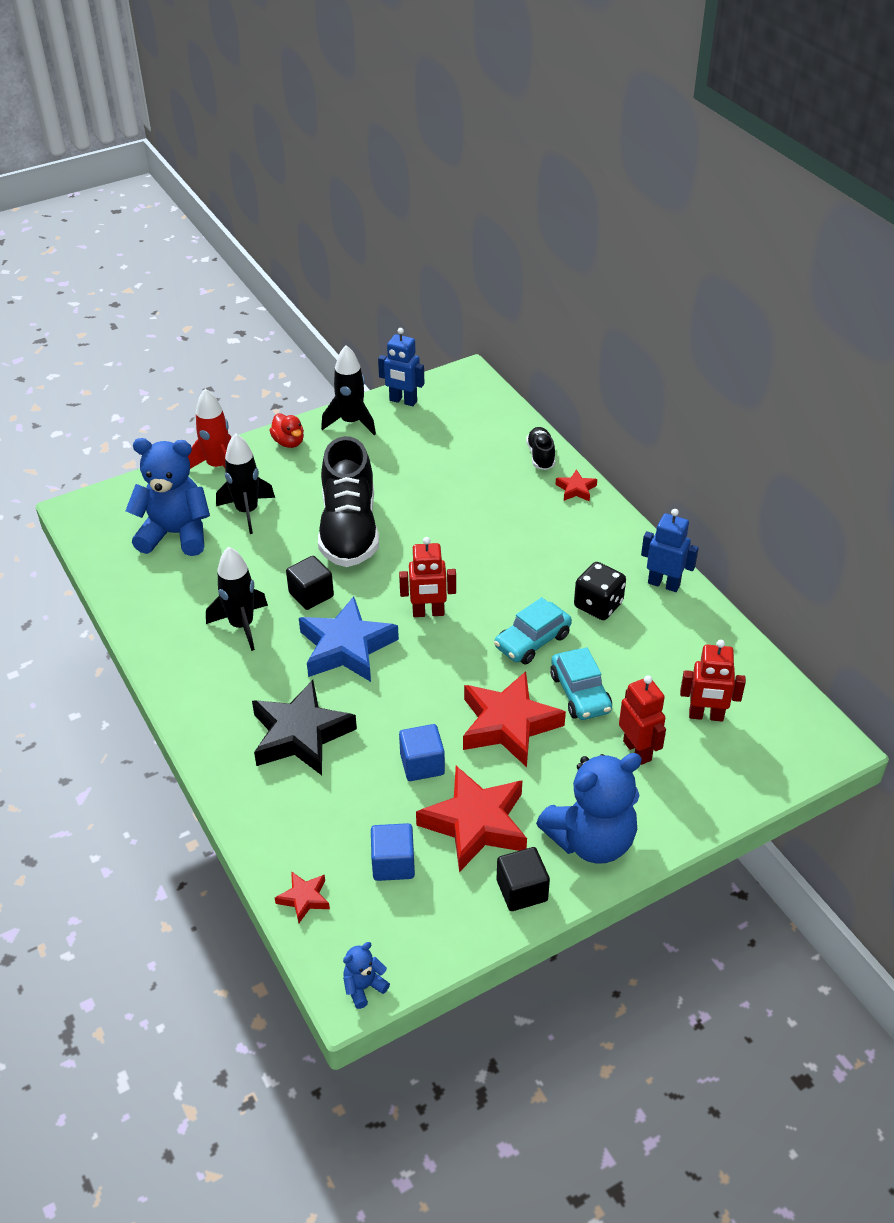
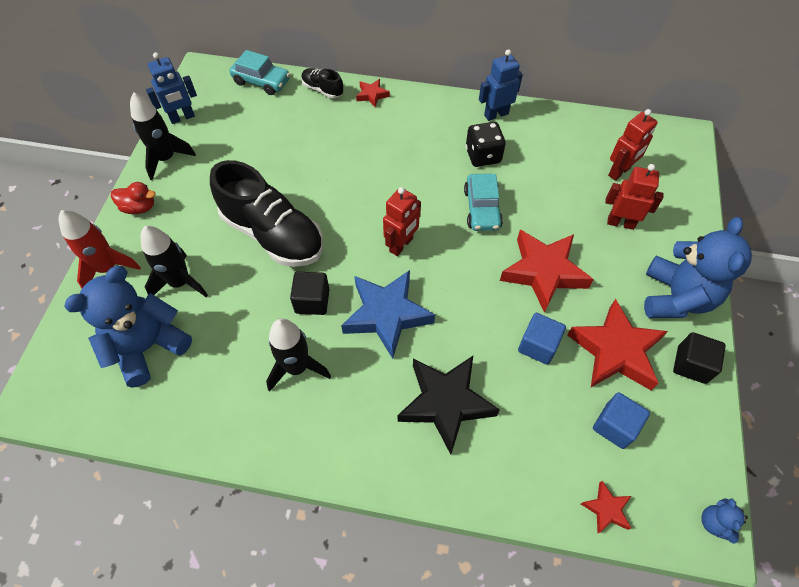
camera: 50 degrees left, 15 degrees up
(580, 693) = (549, 216): turquoise car -> turquoise car (262, 81)

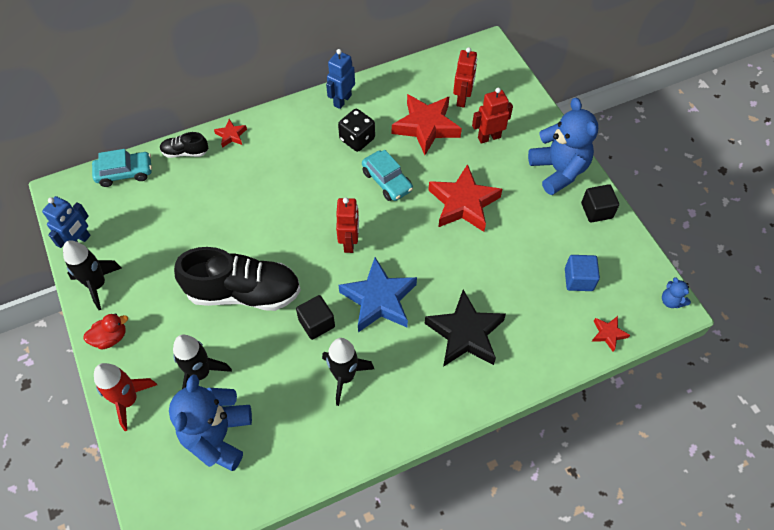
camera: 35 degrees left, 0 degrees up
(538, 345) = (496, 257): blue cube -> none
(615, 351) = (546, 230): red star -> red star (426, 127)

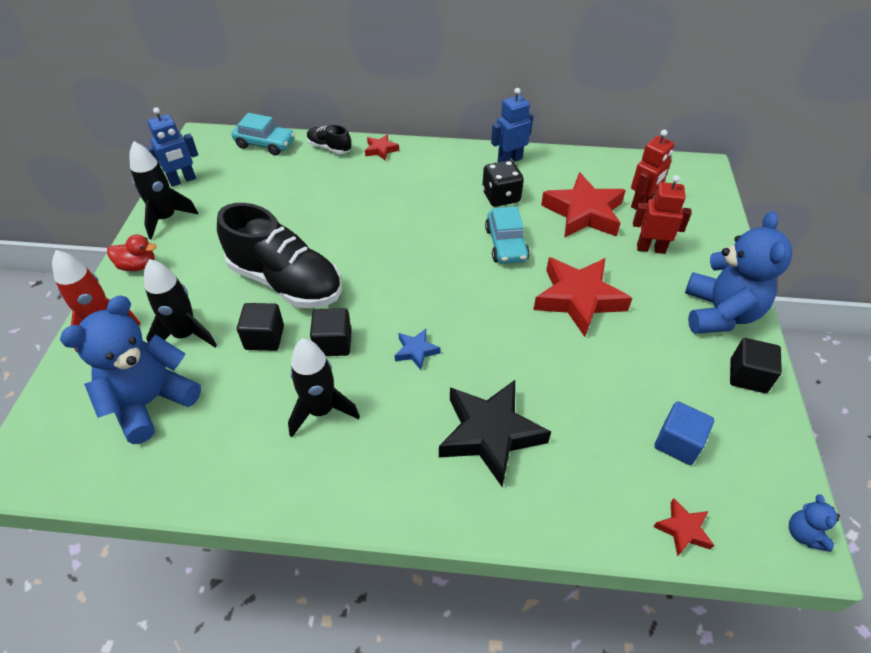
camera: 30 degrees right, 10 degrees down
(263, 345) = (264, 337): none -> black cube
(349, 242) = (425, 283): red robot -> none
(379, 299) = (416, 351): blue star -> blue star, size x0.46

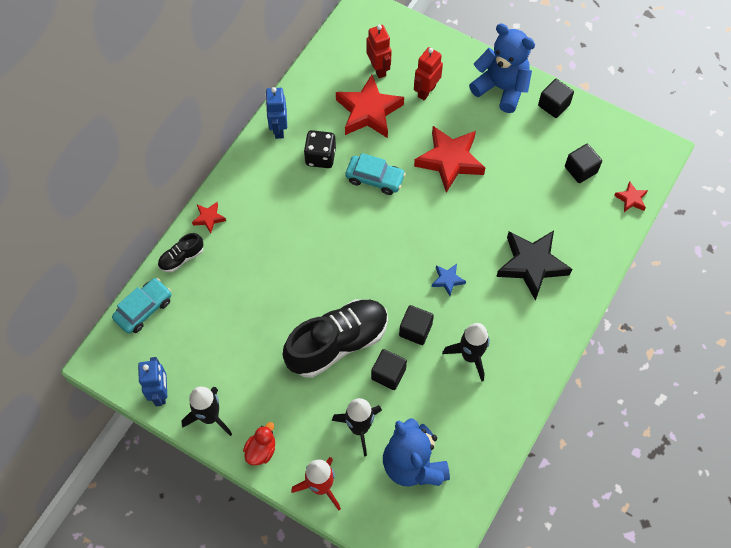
camera: 65 degrees left, 15 degrees up
(677, 443) = (580, 169): blue cube -> black cube
(804, 534) = (656, 145): blue teddy bear -> none

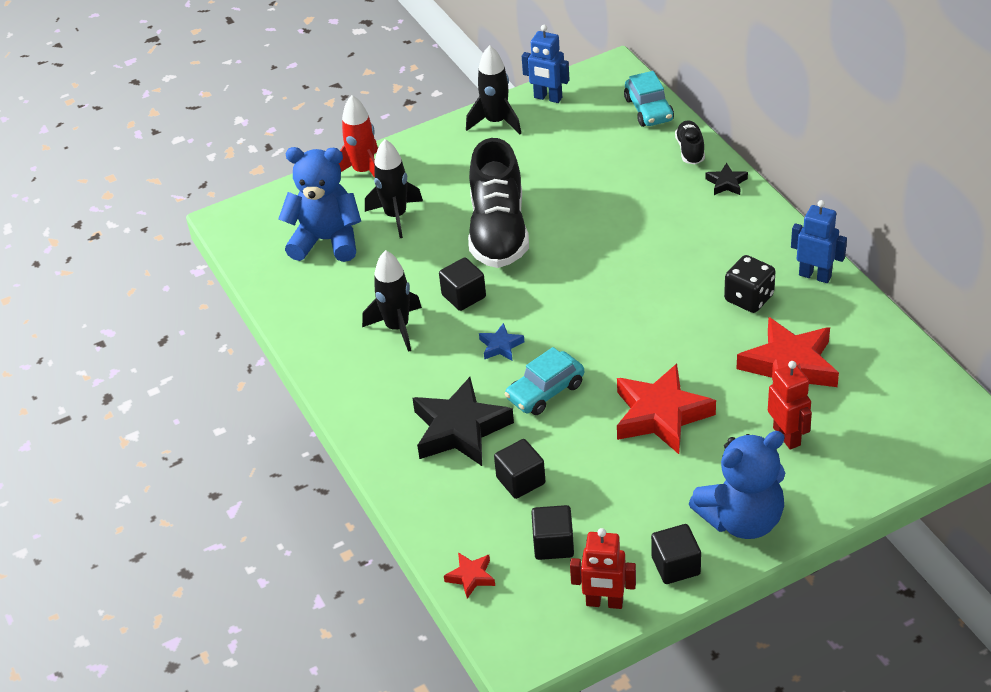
camera: 125 degrees right, 20 degrees down
(209, 218) = (726, 183): red star -> black star
(261, 450) = (433, 144): red duck -> none
(375, 178) = (683, 335): turquoise car -> turquoise car (545, 391)
(378, 69) = (855, 402): red robot -> red robot (604, 602)
(388, 374) = (433, 257): black cube -> black cube (520, 480)

